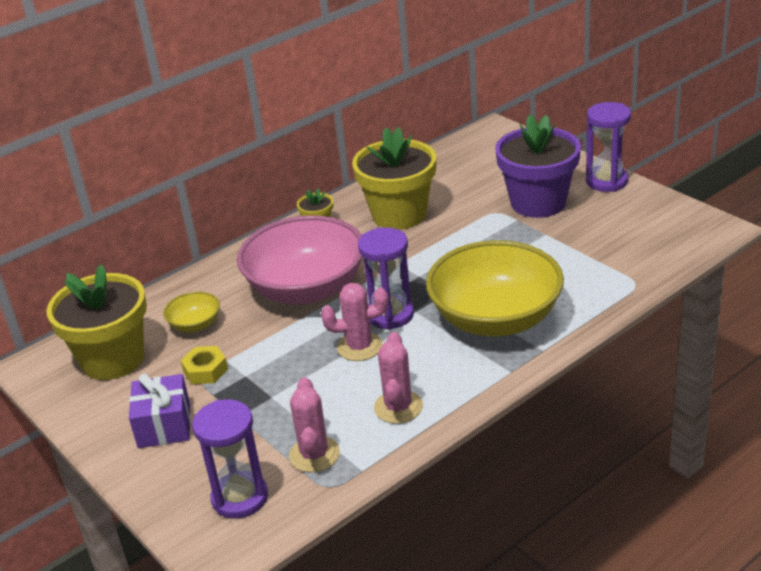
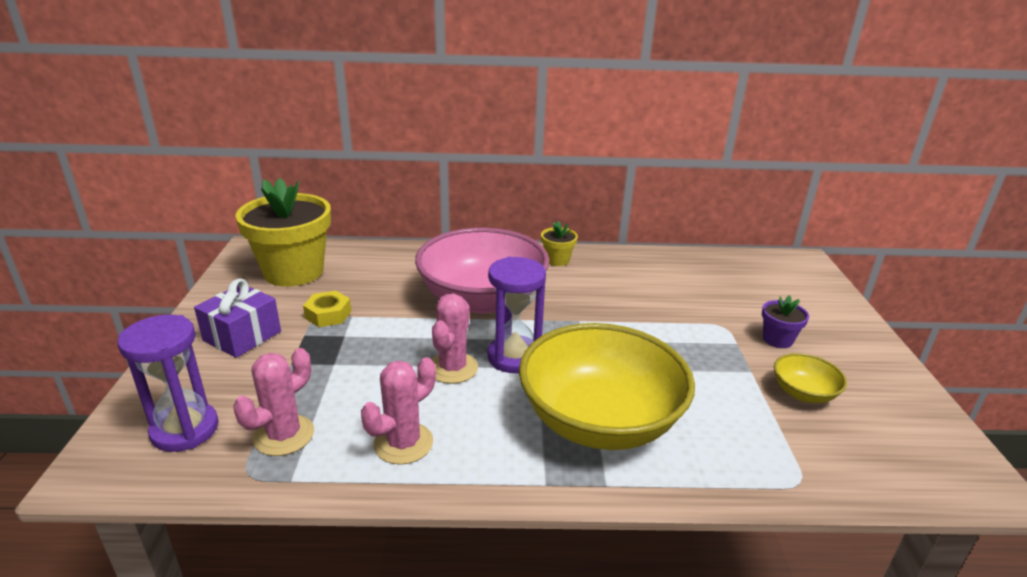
camera: 35 degrees right, 5 degrees down
(195, 325) = (373, 279): yellow bowl -> yellow bowl (803, 393)
(359, 347) = (452, 368): pink cactus -> pink cactus turned 75 degrees clockwise
(399, 214) = (632, 284): yellow flower pot -> none
(538, 202) = (777, 339): purple flower pot -> purple flower pot, size x0.44
(606, 181) = (880, 358): purple hourglass -> none

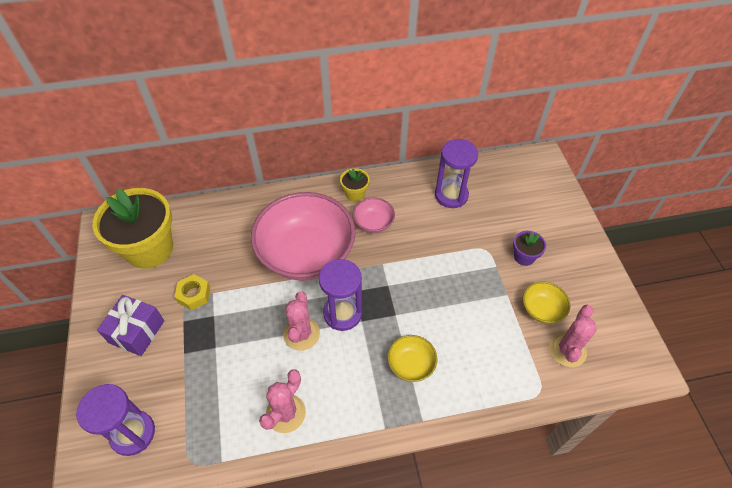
camera: 10 degrees left, 25 degrees up
(284, 435) = (203, 423): pink cactus -> pink cactus (567, 350)
(575, 285) = (373, 223): none -> pink bowl
(599, 421) = (411, 364): yellow bowl -> yellow bowl, size x0.43
(680, 275) = (451, 195): none -> purple hourglass

